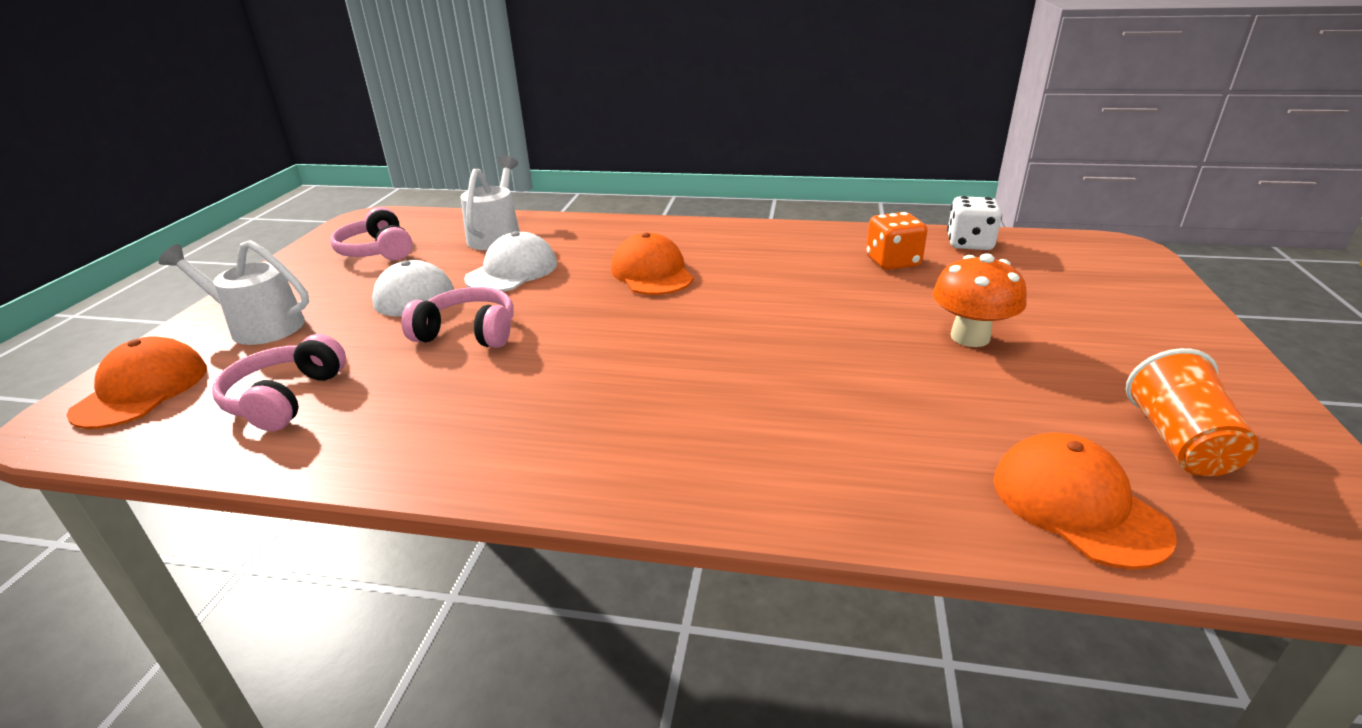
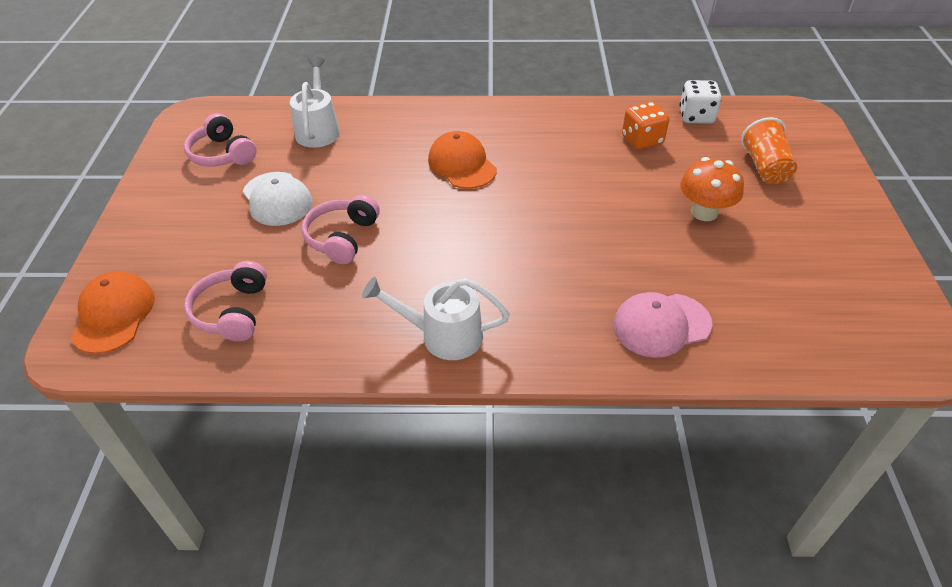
camera: 10 degrees left, 15 degrees up
(258, 326) = (168, 245): white watering can -> white watering can (442, 335)
(468, 333) = (342, 238): pink headphones -> pink headphones turned 75 degrees counterclockwise
(512, 271) = (349, 170): white cap -> none
(883, 465) = (661, 325): none -> pink cap
(1077, 505) = (776, 341): orange cap -> none
(1179, 442) = (834, 289): orange cup -> orange cup (765, 167)

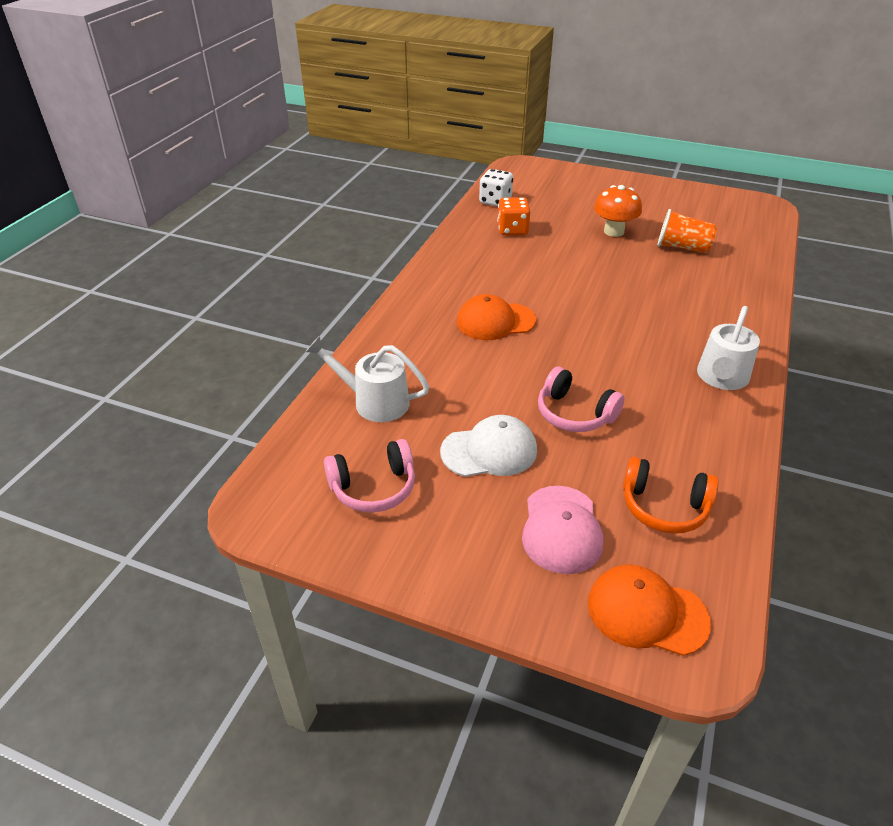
camera: 70 degrees left, 5 degrees down
(232, 312) = (664, 507): pink headphones -> orange headphones
(661, 325) = (727, 280): pink cap -> pink cap (561, 529)
(765, 167) = (573, 196): orange cup -> orange cup (682, 247)

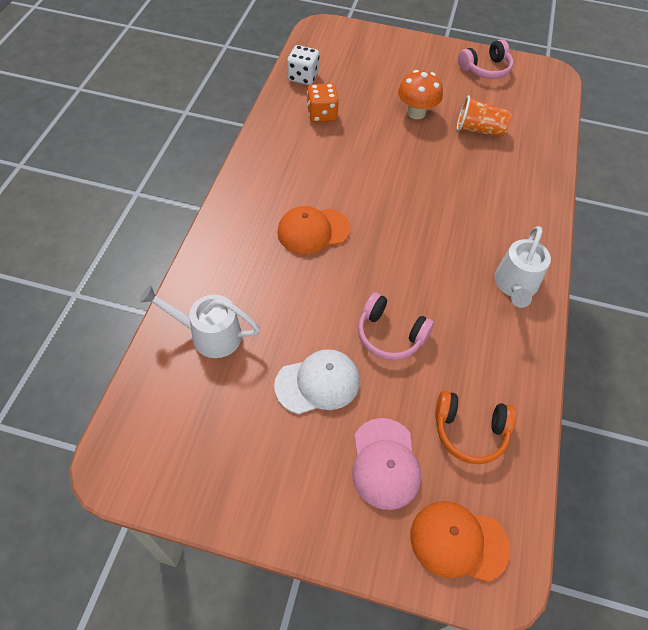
camera: 10 degrees left, 15 degrees up
(374, 487) = (218, 433): pink headphones -> pink headphones (485, 69)

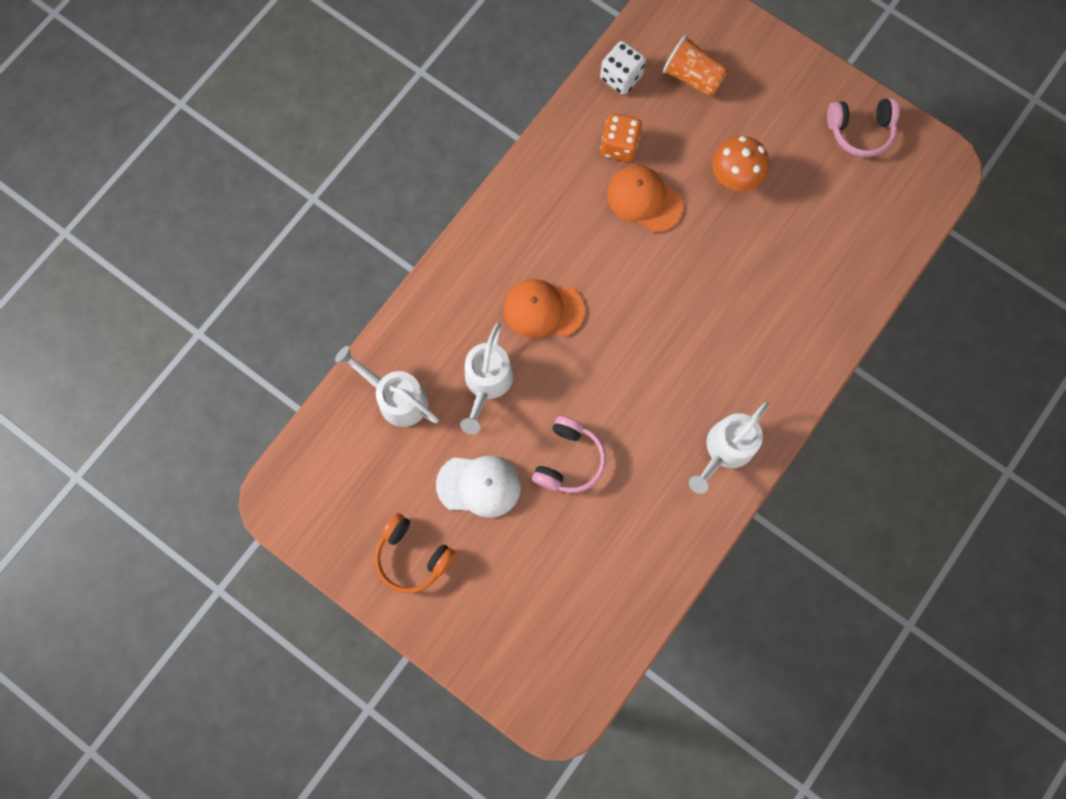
camera: 25 degrees right, 20 degrees up
(288, 298) = (487, 383): none -> white watering can
(385, 463) = (507, 584): pink cap -> none
(390, 335) = (569, 460): pink headphones -> pink headphones turned 120 degrees counterclockwise
(458, 541) = (539, 674): orange cap -> orange cap (644, 200)
(470, 431) = (598, 584): orange headphones -> orange headphones (412, 556)
(479, 130) = (798, 229): orange cup -> orange cup (693, 77)

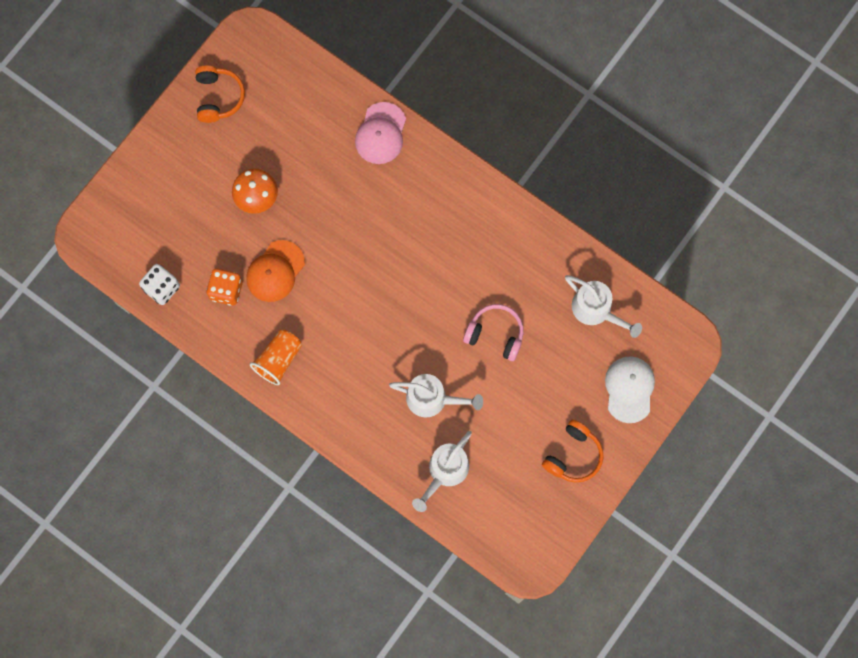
camera: 90 degrees left, 0 degrees up
(479, 485) = (516, 404): white cap -> white cap (629, 389)
(543, 310) = (370, 354): orange cap -> none
(693, 77) = (164, 228): orange cup -> orange cup (278, 359)
(725, 450) = (486, 215): white watering can -> white watering can (596, 310)
(826, 320) = (381, 133): none -> pink cap
(860, 131) = (218, 97): pink headphones -> orange headphones

